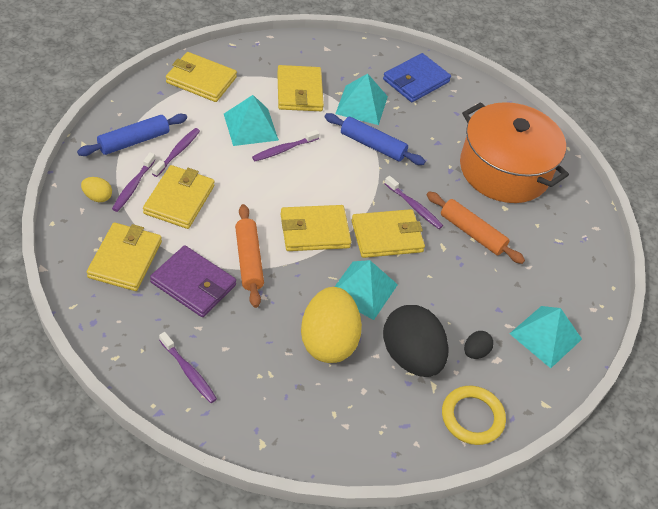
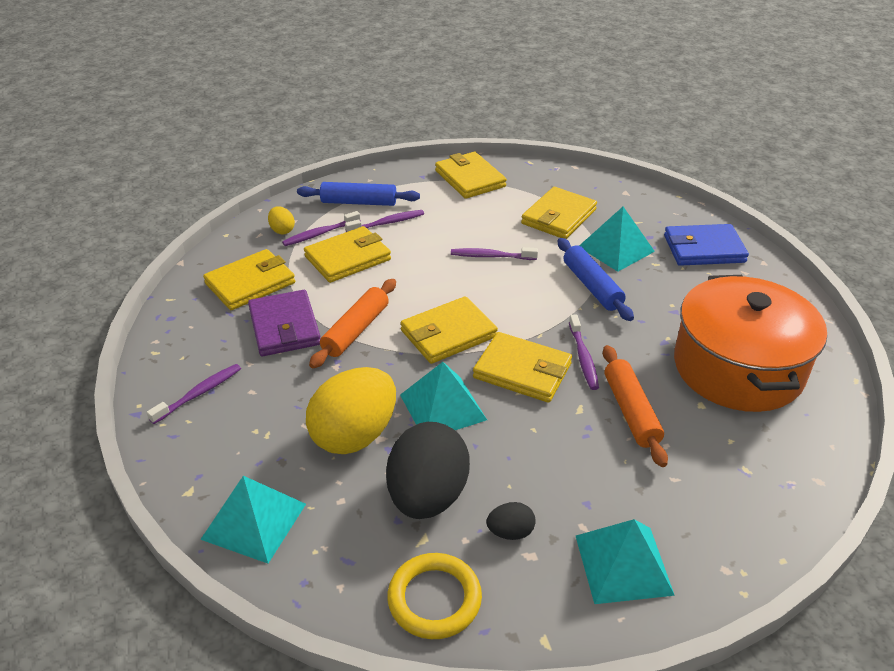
camera: 45 degrees right, 10 degrees down
(188, 371) = (198, 394): purple toothbrush -> purple toothbrush turned 135 degrees counterclockwise
(250, 127) = (477, 228): turquoise pyramid -> turquoise pyramid (254, 521)
(314, 231) = (448, 334): yellow wallet -> yellow wallet turned 60 degrees counterclockwise

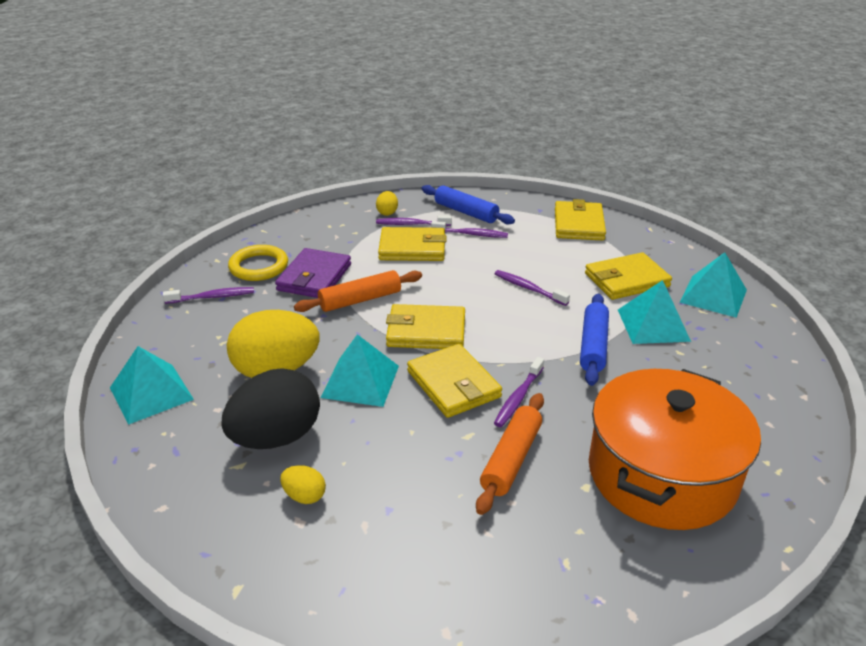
camera: 35 degrees right, 5 degrees down
(250, 283) = (325, 240): yellow wallet -> none
(434, 599) = (198, 510): yellow ring -> yellow ring (259, 267)
(510, 532) = (304, 496): black egg -> yellow egg
(623, 564) = (362, 572): turquoise pyramid -> turquoise pyramid (713, 296)
(704, 249) = (747, 359): blue wallet -> none

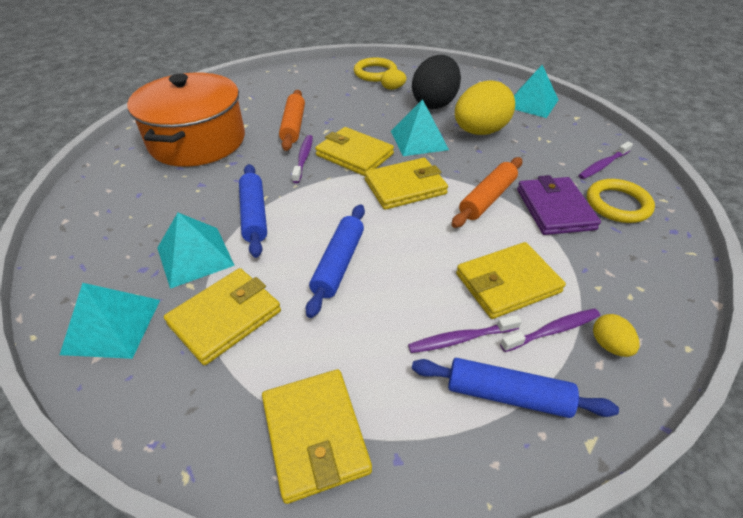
camera: 155 degrees right, 10 degrees up
(296, 557) = (375, 73): none -> yellow ring
(529, 289) = (338, 264): purple toothbrush -> blue rolling pin

